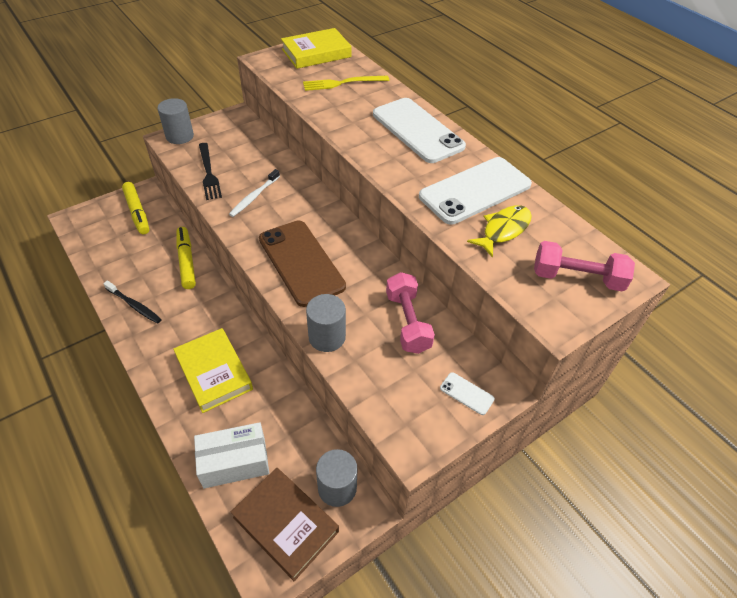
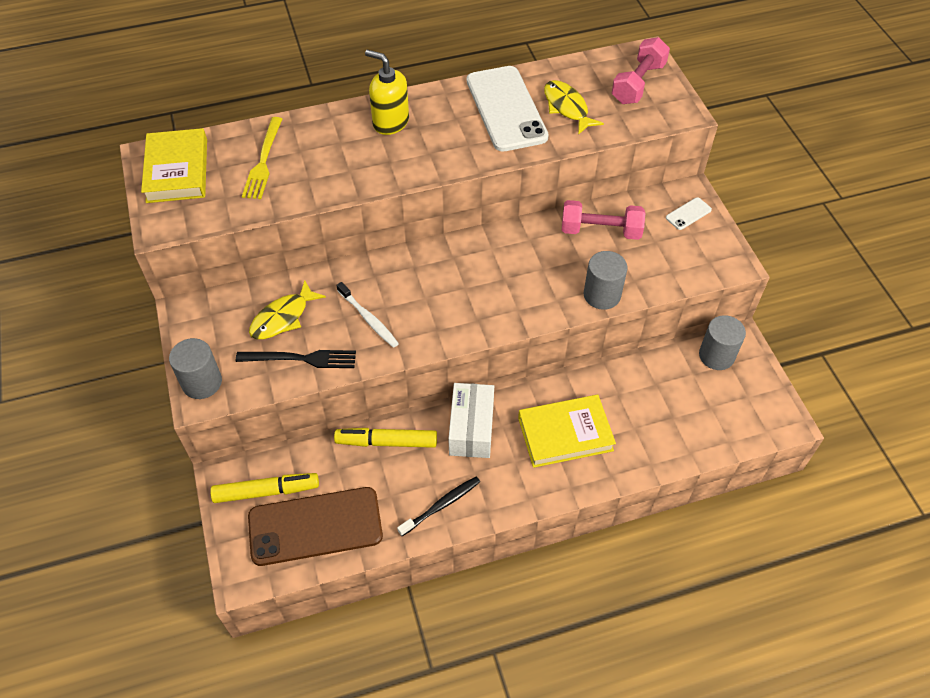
camera: 70 degrees left, 5 degrees up
(234, 462) = (675, 430): white box -> white box (471, 428)
(243, 156) = (283, 317): none -> yellow fish
(285, 524) = (743, 400): brown book -> none
(301, 262) = (494, 295): brown phone -> brown phone (315, 526)
(417, 130) = (390, 122): white phone -> yellow soap dispenser

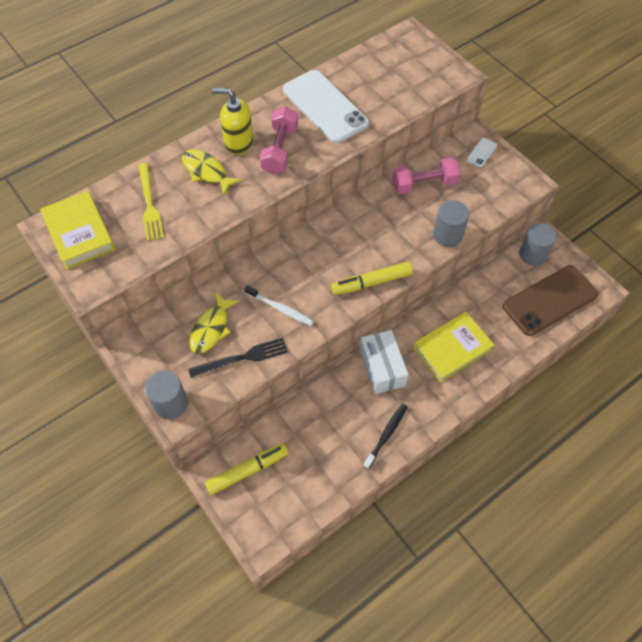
camera: 20 degrees left, 5 degrees up
(315, 526) = (298, 484): brown phone -> brown phone (549, 300)
(386, 442) = (323, 399): yellow marker -> yellow marker (371, 282)
(567, 107) = (371, 93): yellow fish -> yellow fish (206, 171)
(638, 83) = (415, 59): pink dumbbell -> pink dumbbell (280, 150)

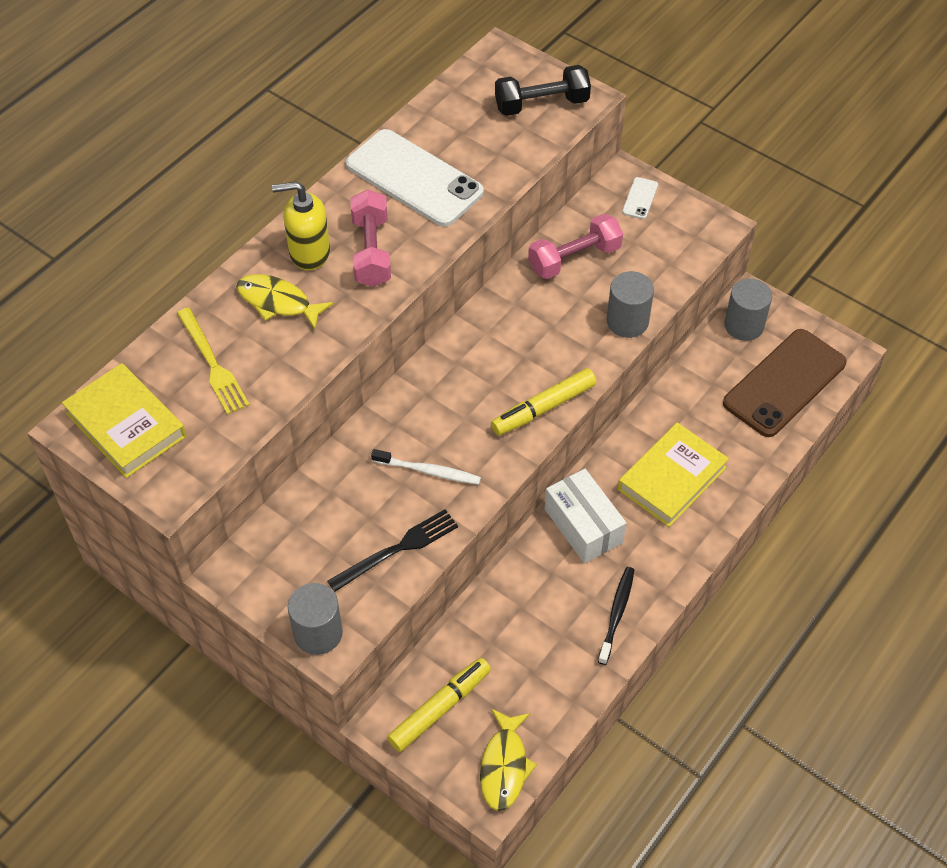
camera: 15 degrees left, 5 degrees down
(211, 329) = (340, 520): yellow fish -> yellow fish (504, 766)
(427, 73) = (541, 104): none -> black dumbbell

